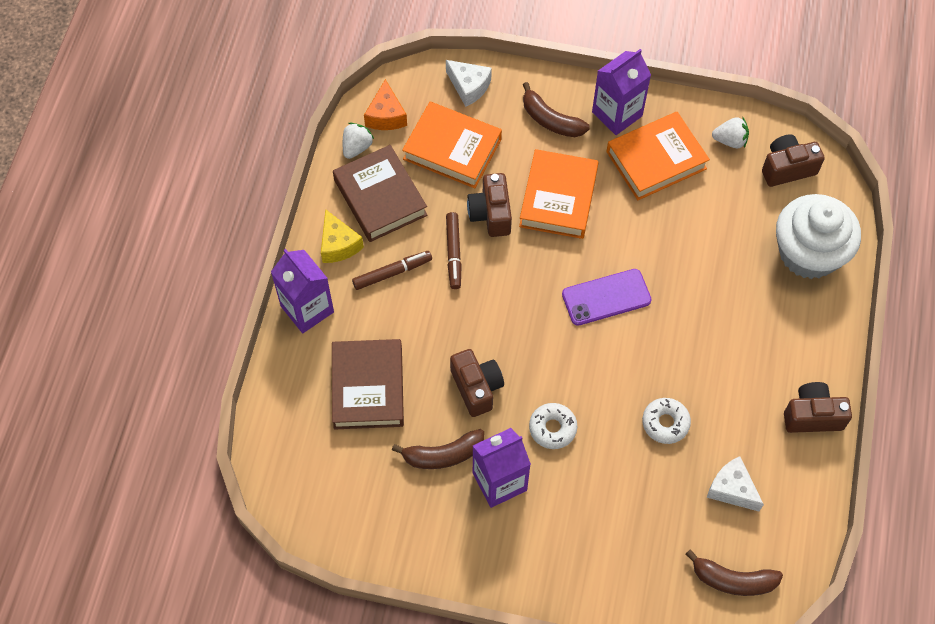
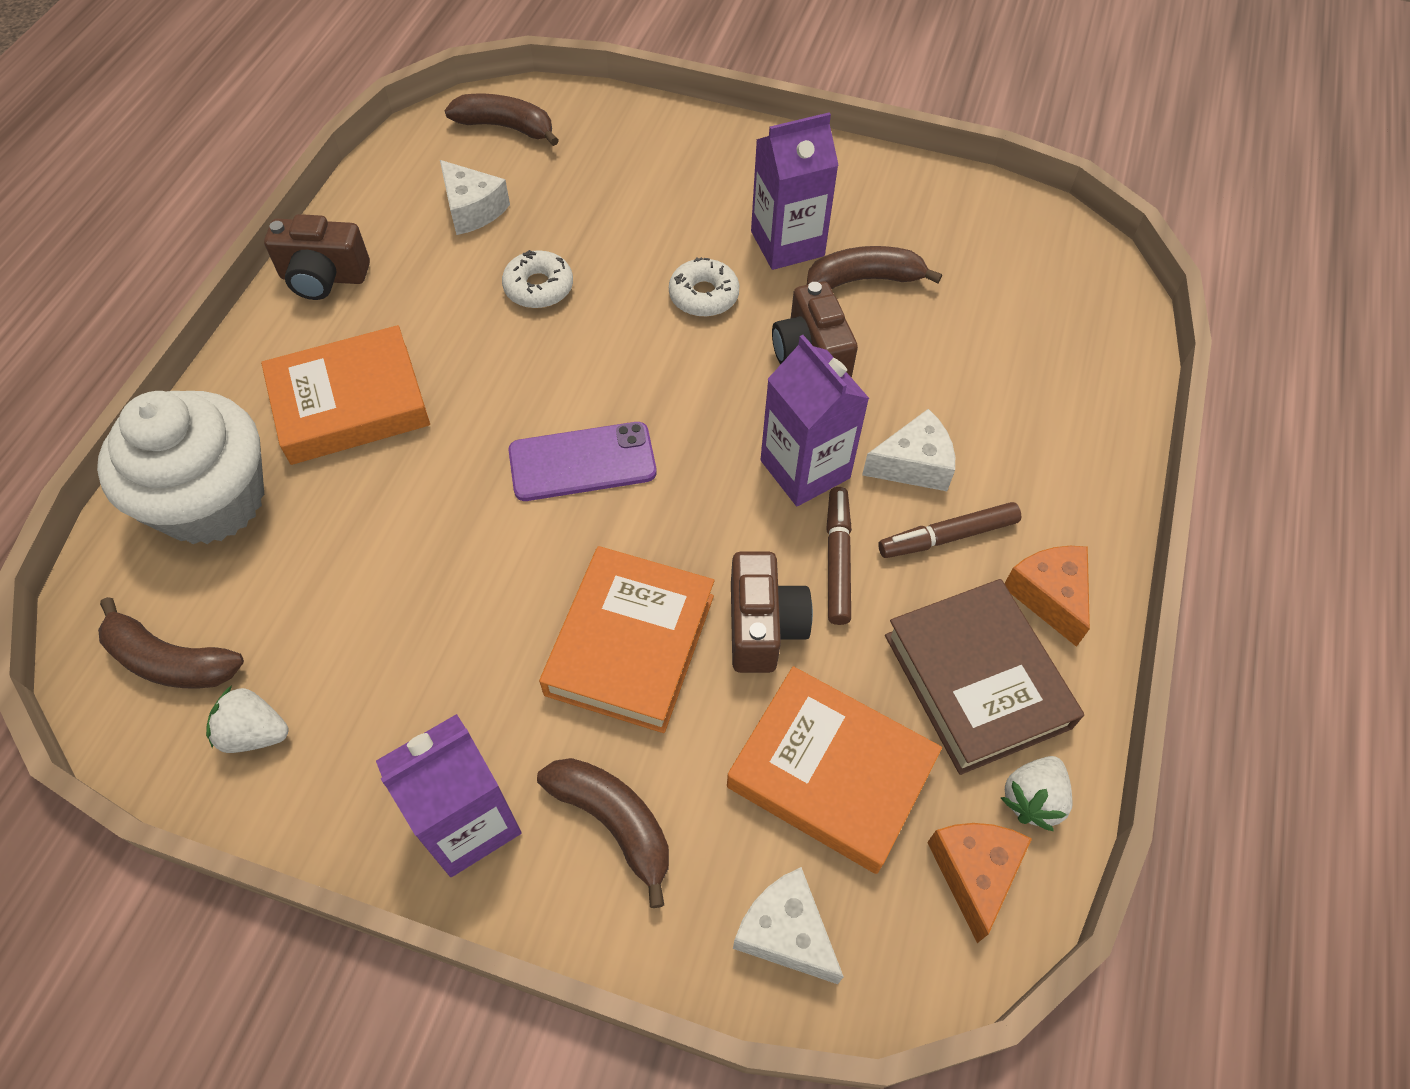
camera: 175 degrees left, 5 degrees down
(307, 309) = (1091, 491): purple carton -> purple carton (805, 469)
(338, 245) = (1049, 596): yellow cheese -> orange cheese
(368, 387) = (979, 370): brown book -> none
(411, 316) = (913, 464): none -> white cheese
(656, 160) = (419, 705): orange book -> orange book (350, 404)
(787, 168) = (170, 660): brown camera -> brown banana

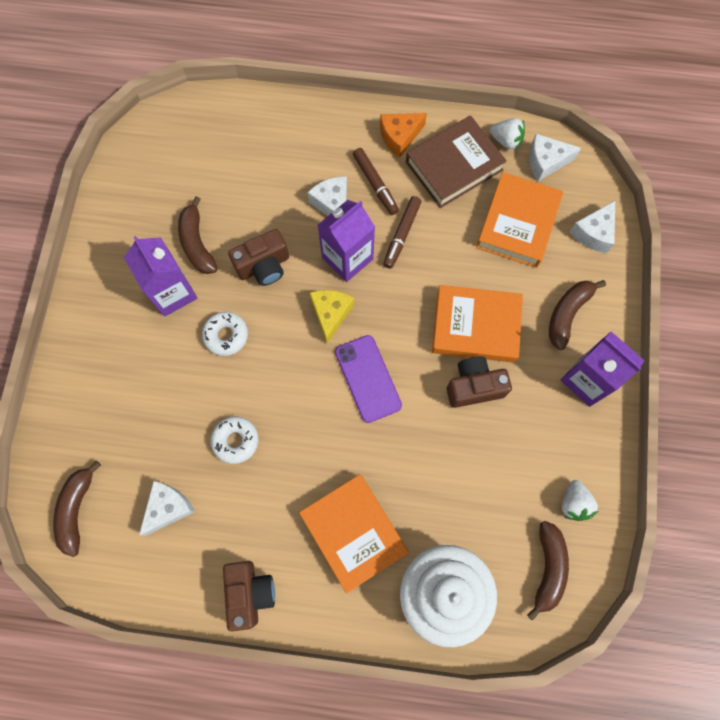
camera: 100 degrees left, 15 degrees up
(707, 430) = (330, 314): none -> yellow cheese
(763, 626) = (449, 264): brown camera -> brown camera (474, 387)
(837, 560) = (401, 234): brown marker -> brown marker turned 60 degrees counterclockwise
(974, 873) = (546, 162): orange cheese -> white cheese

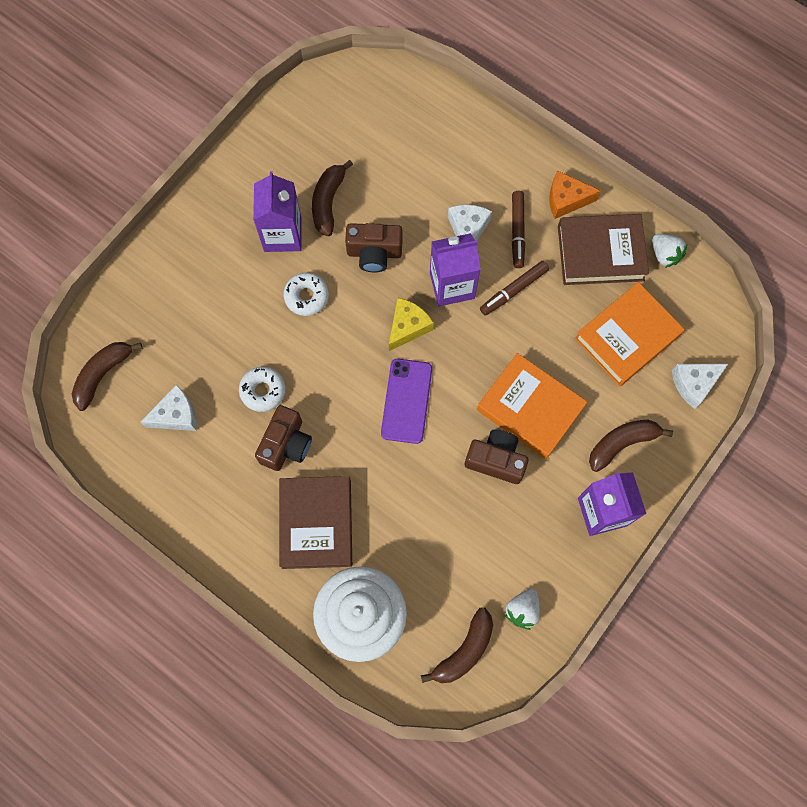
camera: 30 degrees right, 0 degrees up
(250, 593) = (202, 522): brown camera -> brown camera (286, 444)
(353, 532) = (316, 523): orange book -> brown book
(546, 162) = (690, 294): white cheese -> none

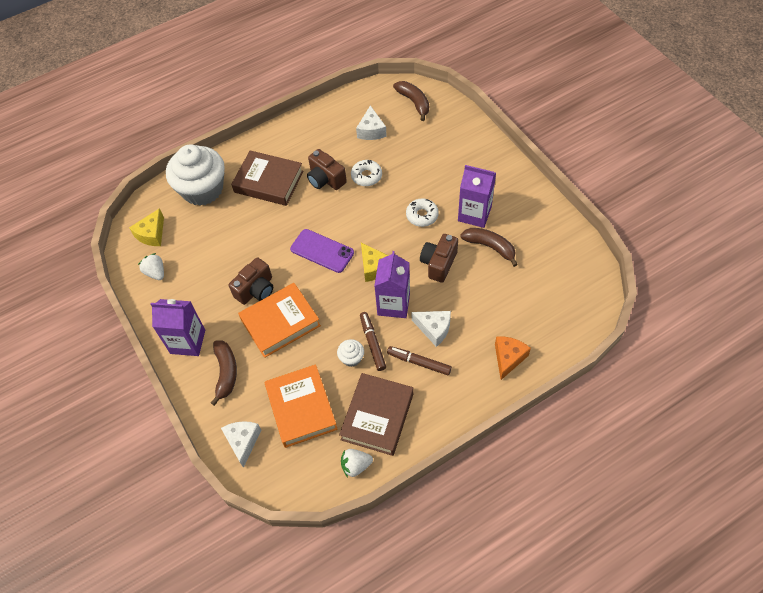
camera: 115 degrees right, 15 degrees down
(464, 651) = (152, 234): brown banana -> yellow cheese
(542, 306) = (351, 358): none -> white cupcake
(566, 200) = (433, 408): orange cheese -> orange cheese (508, 358)

